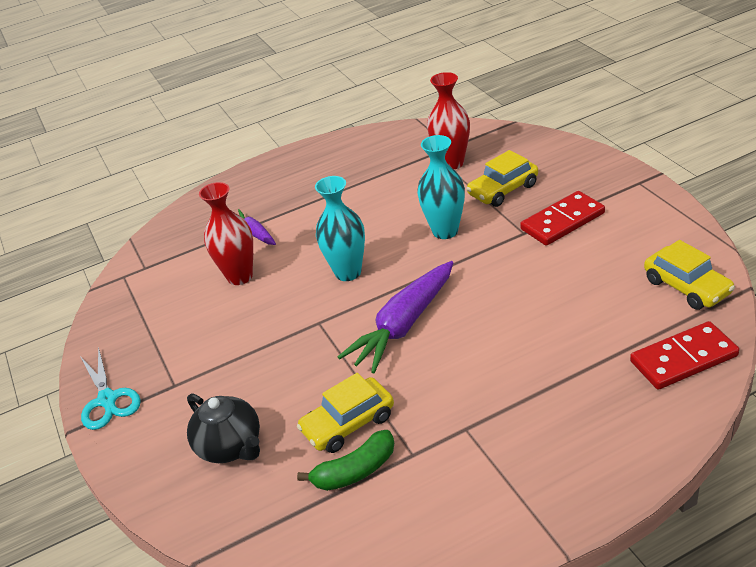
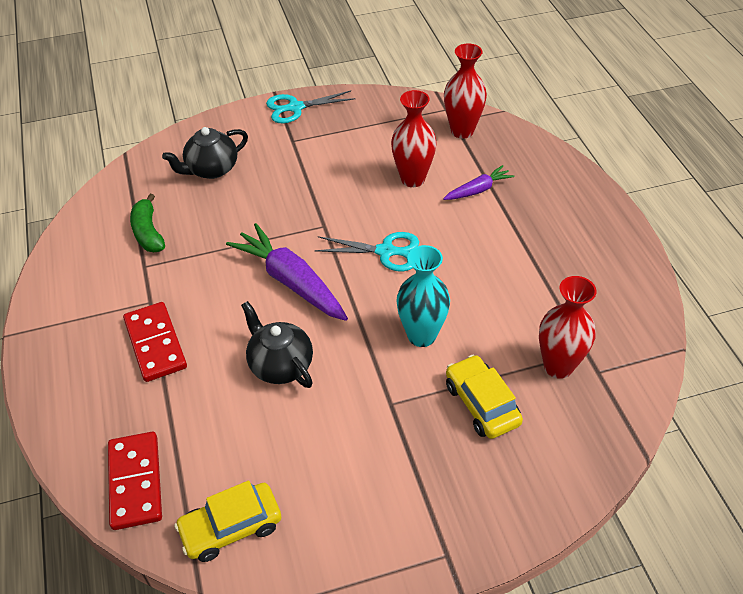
camera: 95 degrees right, 10 degrees up
(162, 258) = (462, 131): none -> red vase
(348, 272) = (385, 251): turquoise vase -> turquoise scissors
(348, 424) = (196, 233): yellow car -> none
(510, 304) = (280, 365): none -> black teapot
(562, 221) = (396, 446): red domino -> red domino (155, 344)

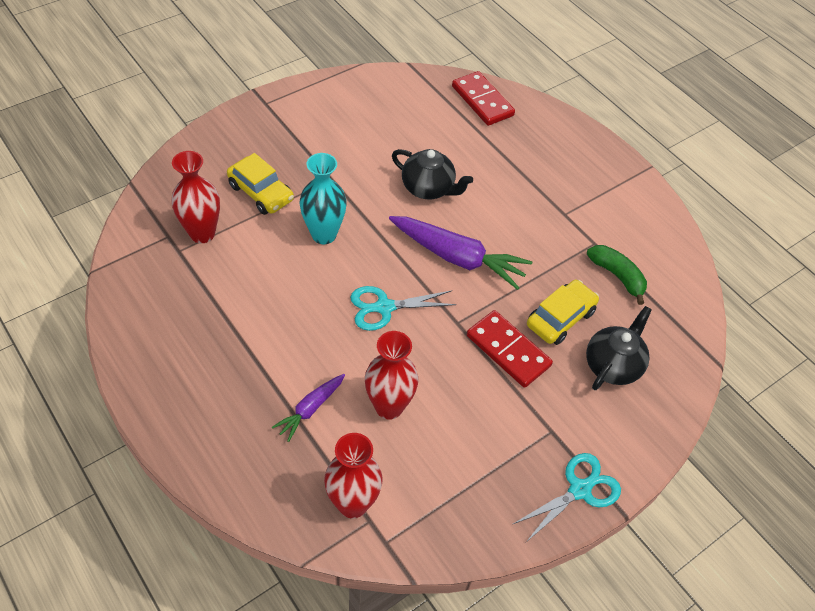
camera: 155 degrees right, 5 degrees up
(155, 344) = (534, 183): red domino -> red domino (508, 350)
(231, 527) = (407, 91): yellow car -> yellow car (560, 318)

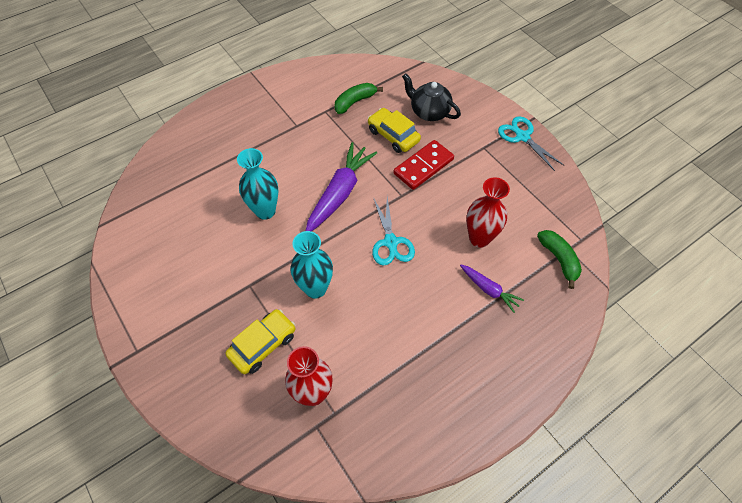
camera: 85 degrees left, 5 degrees up
(353, 504) = (559, 259): red vase -> green banana
(428, 188) = (265, 211): black teapot -> turquoise vase
(482, 101) = (163, 170): red domino -> none

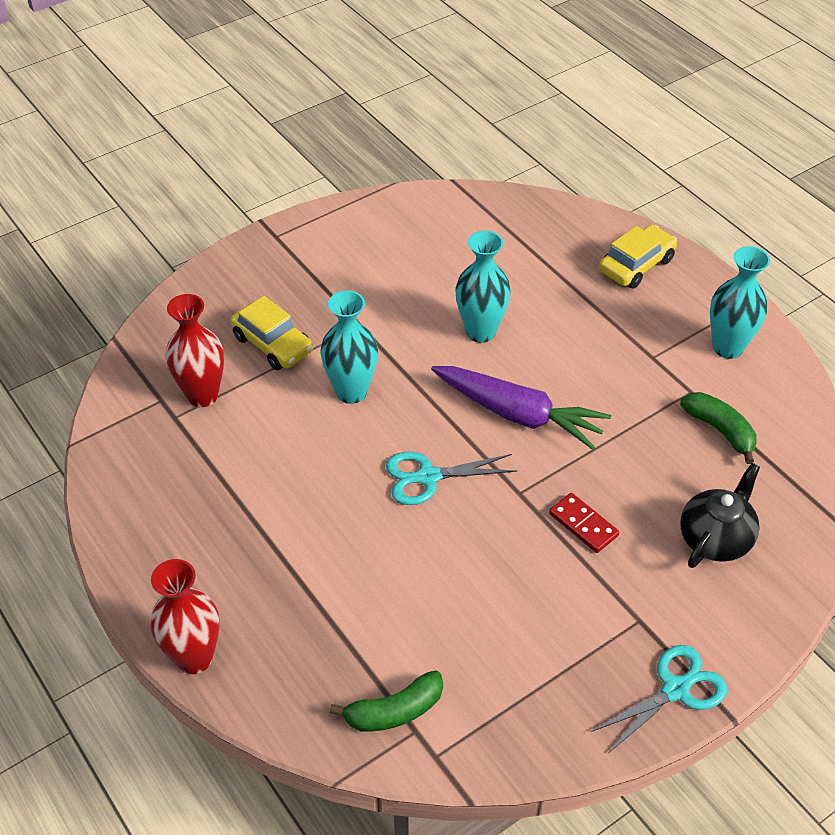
camera: 90 degrees right, 10 degrees down
(292, 92) = (727, 347): none -> turquoise vase
(393, 135) = (648, 484): yellow car -> yellow car (636, 265)
(423, 166) = (583, 524): red domino -> red domino, size x0.65
(479, 238) = (436, 595): red vase -> red vase (194, 658)
(489, 290) = (340, 600): purple carrot -> none

